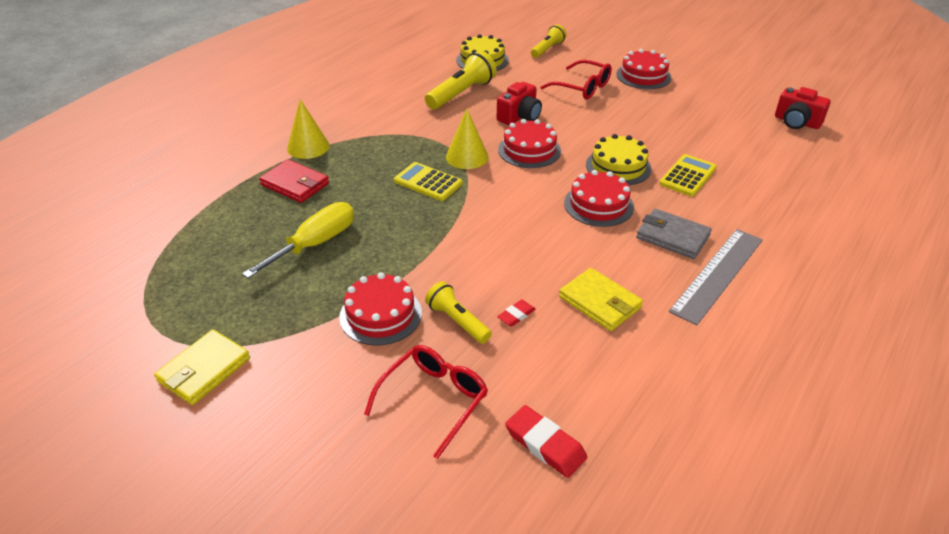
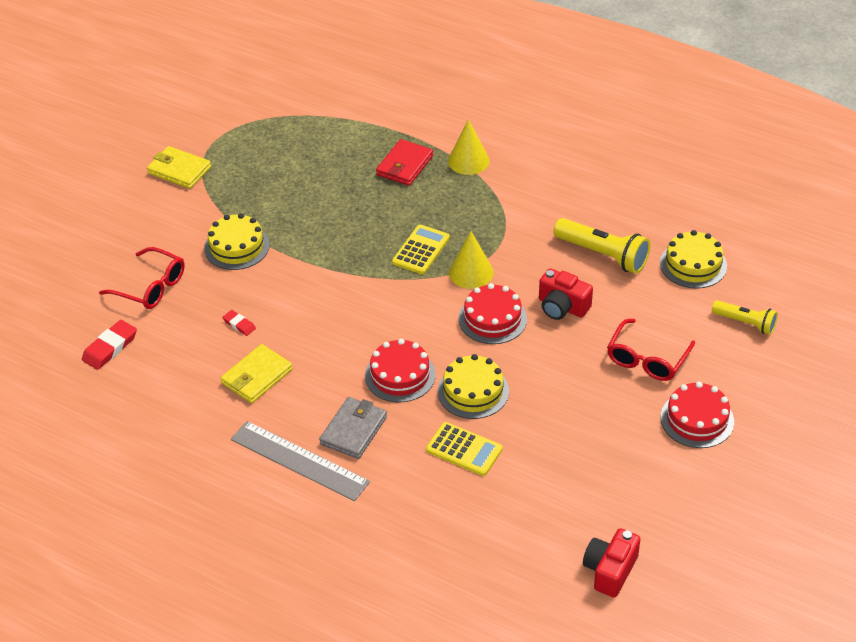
camera: 85 degrees right, 5 degrees up
(315, 244) = (320, 195): yellow screwdriver -> none
(380, 315) = (237, 247): red cake -> yellow cake
(457, 321) = (231, 291): yellow flashlight -> none

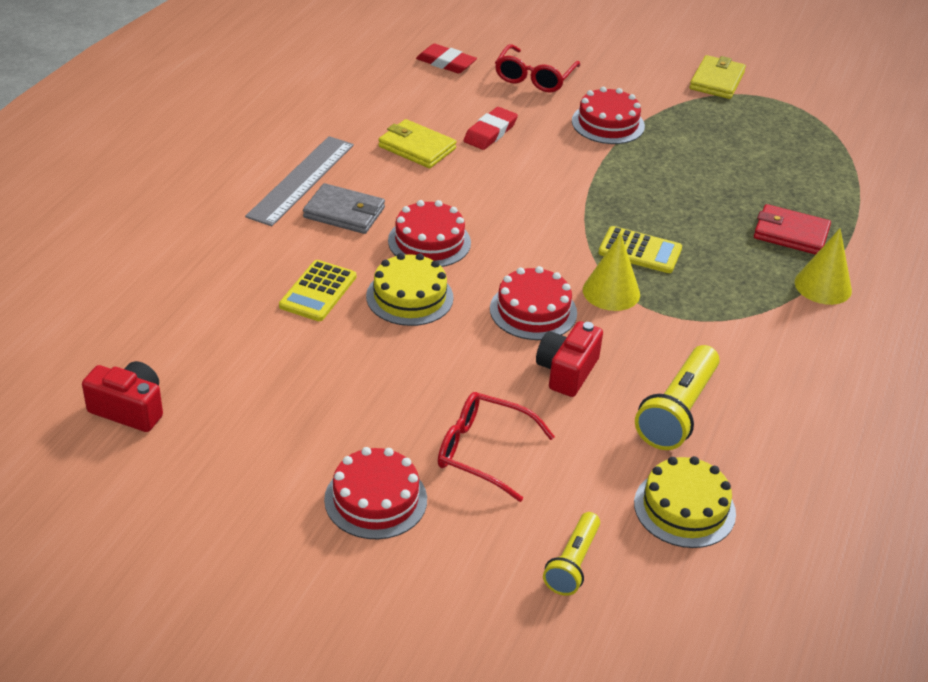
camera: 80 degrees right, 5 degrees down
(237, 247) = (608, 123): yellow cake -> red cake
(239, 324) = (490, 132): red eraser -> red eraser, size x1.70

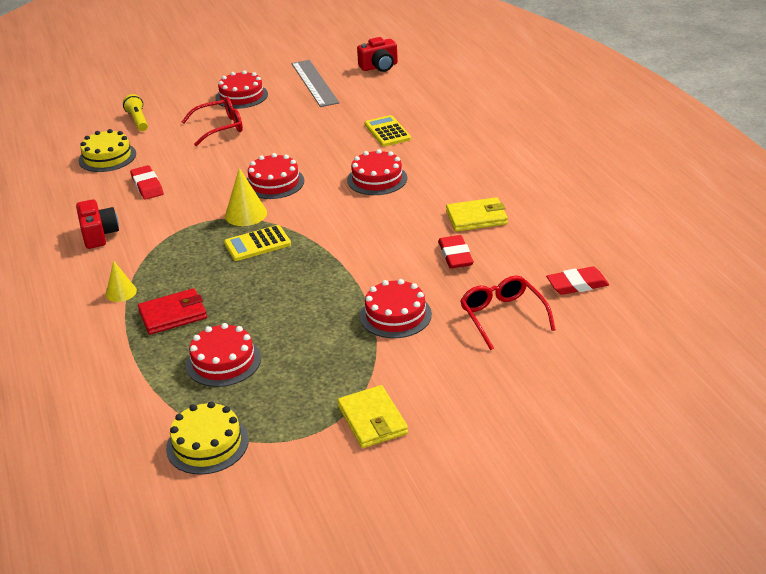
camera: 140 degrees right, 5 degrees down
(301, 180) = (495, 164): grey ruler -> grey ruler (314, 83)
(344, 213) = (443, 165): grey wallet -> none
(409, 297) = (343, 154): yellow cake -> yellow cake (207, 444)
(567, 371) = (222, 170): red camera -> red camera (99, 234)
(677, 411) = (147, 186): yellow flashlight -> red eraser
(783, 172) = (223, 361): none -> red cake
(823, 286) = (121, 292): yellow cone -> yellow cone, size x0.66

